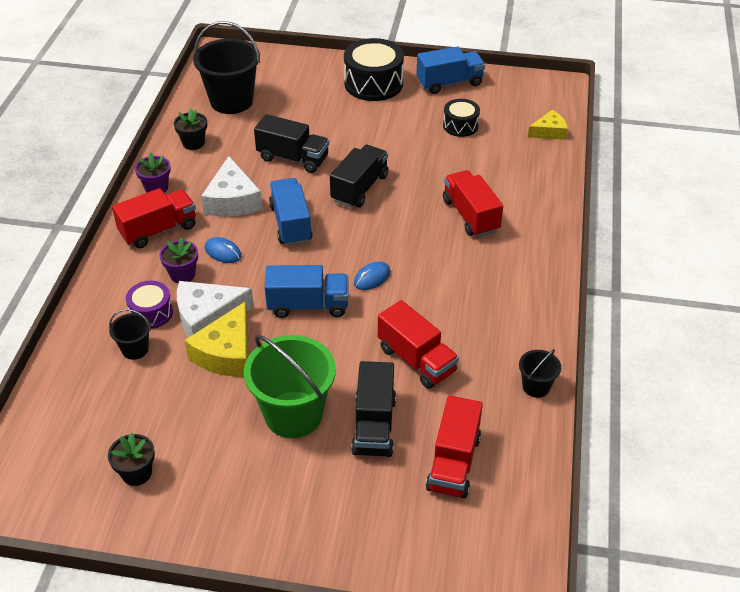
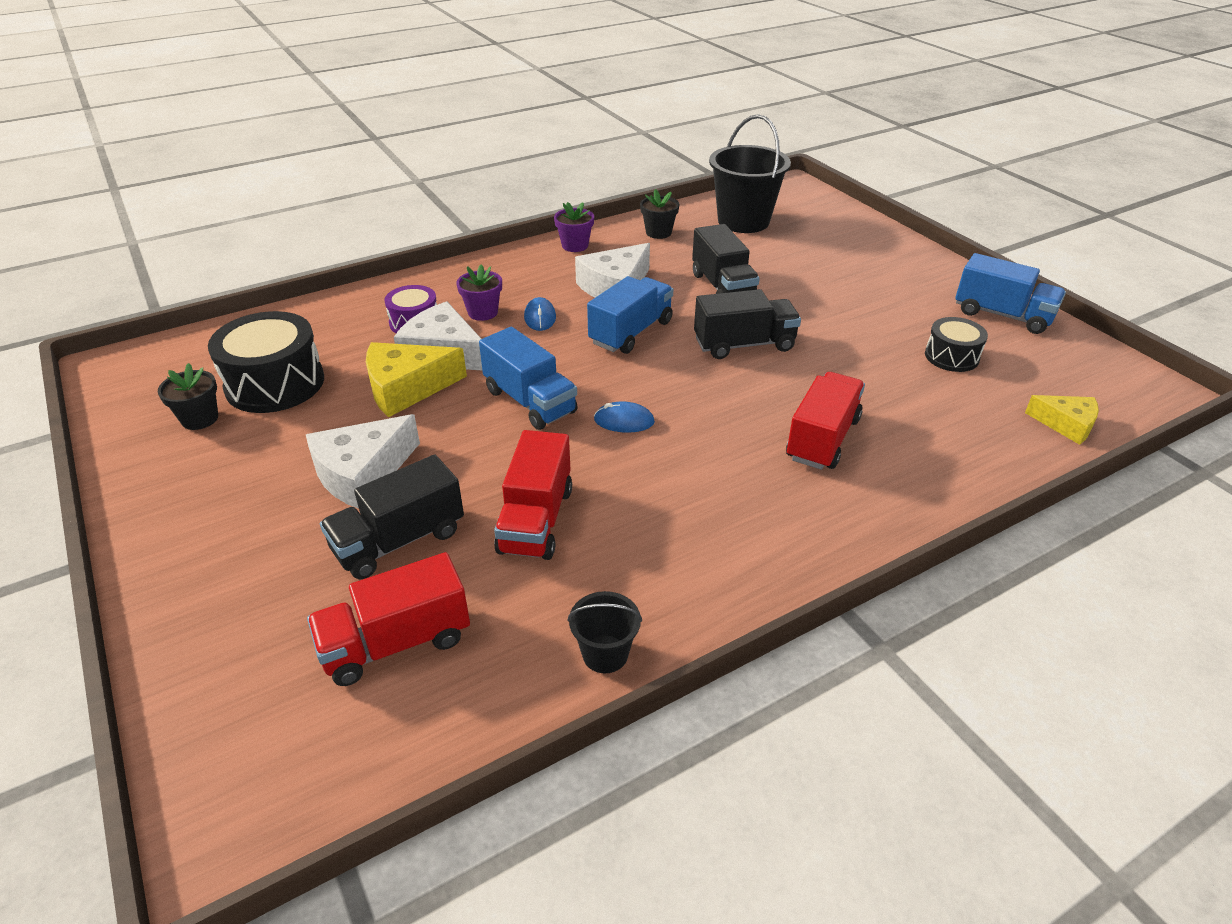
camera: 50 degrees right, 5 degrees down
(135, 349) = (359, 338): black bucket -> none
(158, 230) = (523, 273): red truck -> none
(293, 414) = (362, 473): green bucket -> white cheese
(373, 83) = (909, 274): black drum -> black drum (275, 383)

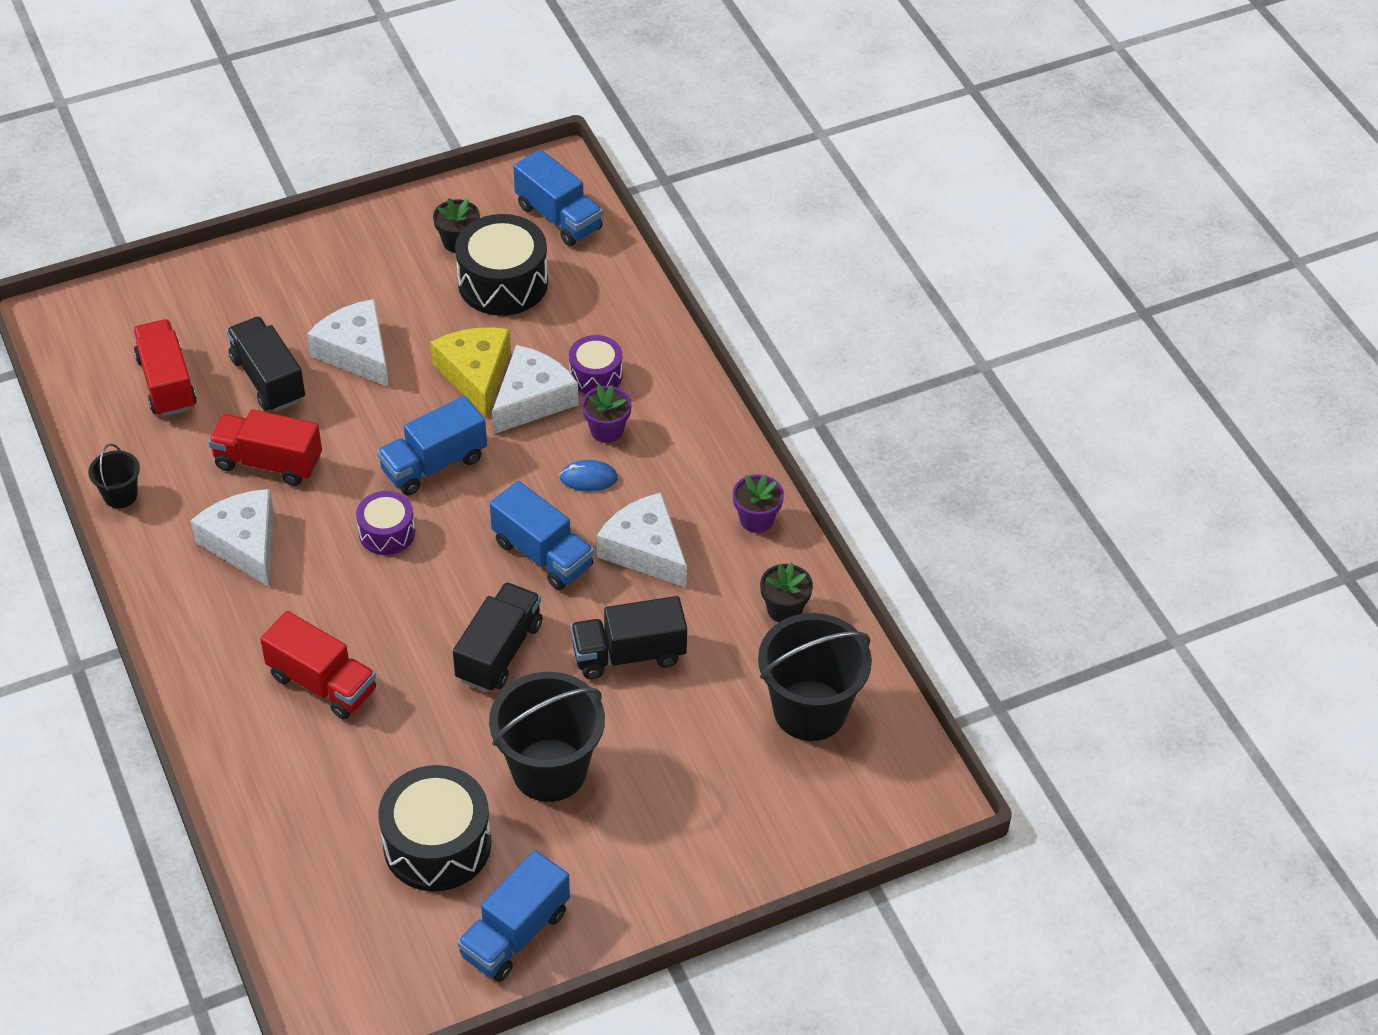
camera: 95 degrees right, 10 degrees up
(187, 358) = (558, 217): none -> blue truck
(624, 421) = (387, 532): blue mouse -> purple drum
(660, 521) = (244, 543): none -> white cheese
(744, 345) = (499, 652): black truck -> black truck turned 150 degrees counterclockwise
(849, 312) = (549, 770): none -> black bucket
(951, 356) = (437, 844): black drum -> black drum, size x1.75
(1066, 424) = (293, 904): yellow cheese -> none

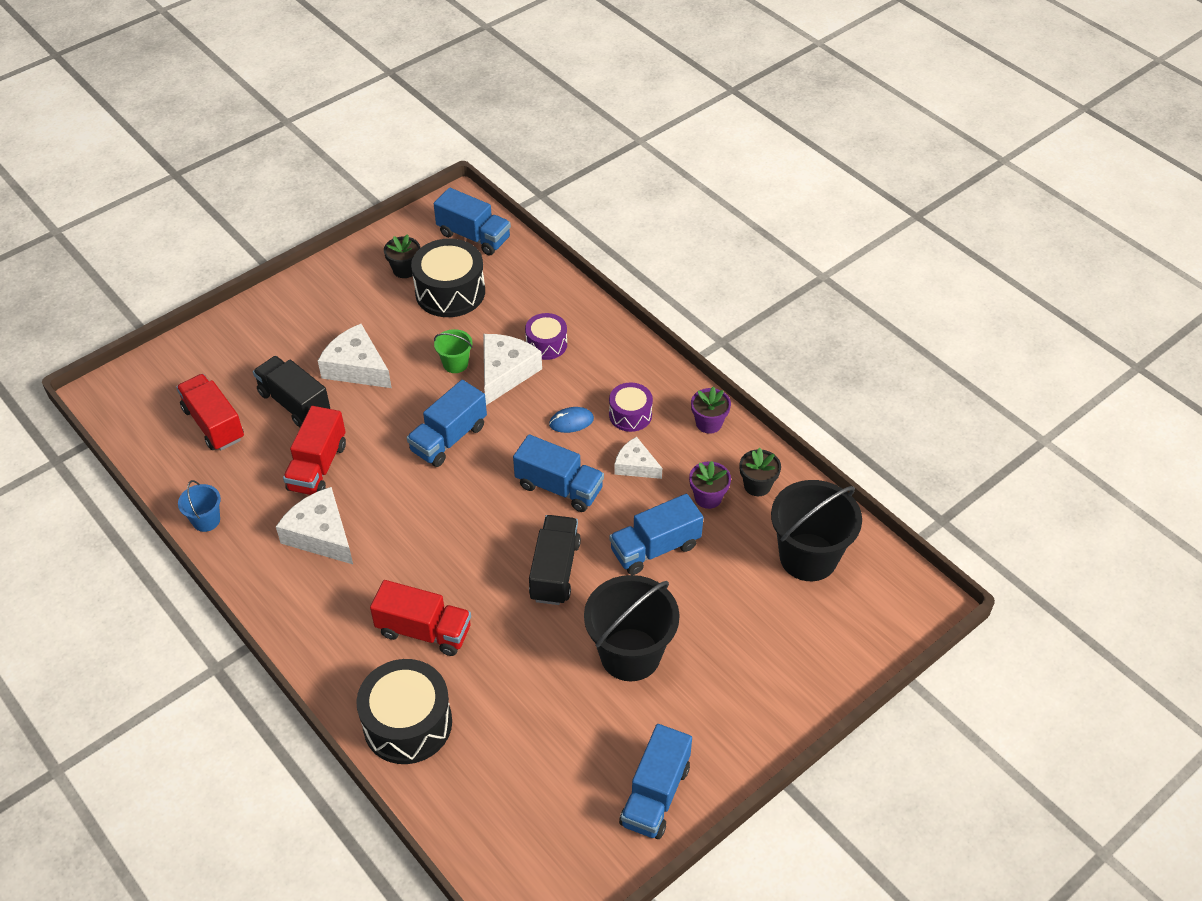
camera: 15 degrees left, 0 degrees up
(120, 495) = (206, 520): black bucket -> blue bucket
(268, 462) = (317, 467): red truck -> red truck turned 75 degrees counterclockwise
(387, 532) = (431, 499): purple drum -> purple drum (630, 415)
(437, 844) = (565, 738): black drum -> black drum (407, 723)
(476, 374) = (455, 364): yellow cheese -> green bucket
(607, 430) = (571, 383): purple flower pot -> purple flower pot (708, 497)
(629, 654) = (655, 548): black truck -> blue truck
(645, 550) = (635, 465): white cheese -> white cheese, size x0.62

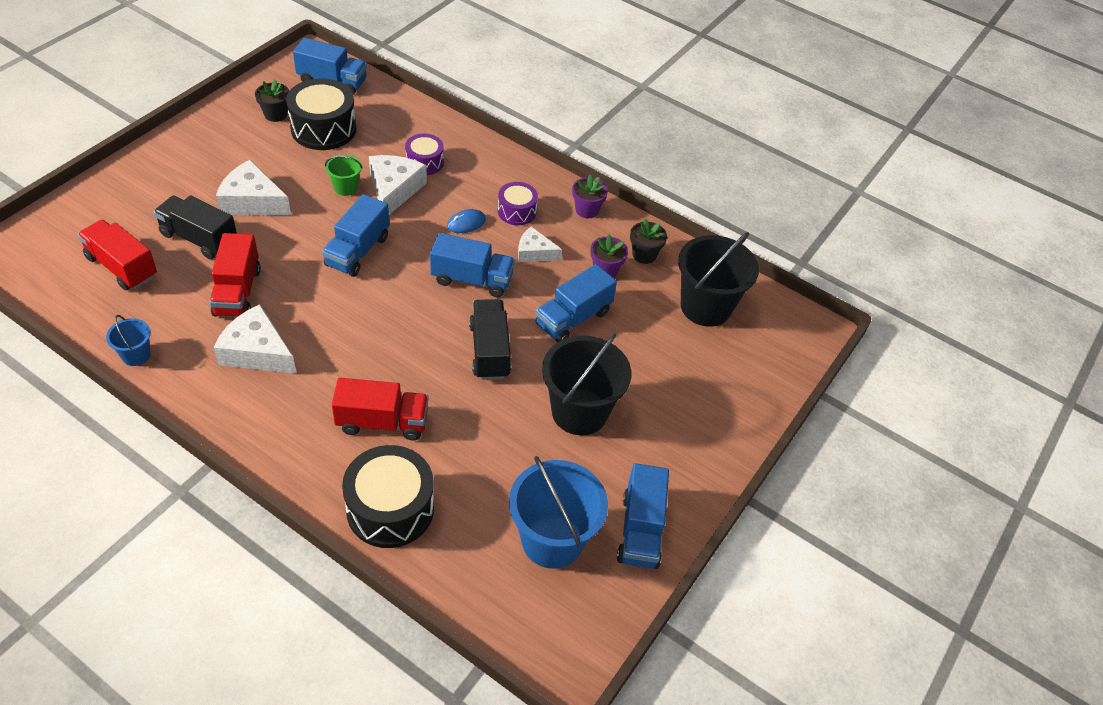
camera: 20 degrees left, 0 degrees up
(560, 787) = (552, 540): none -> blue bucket

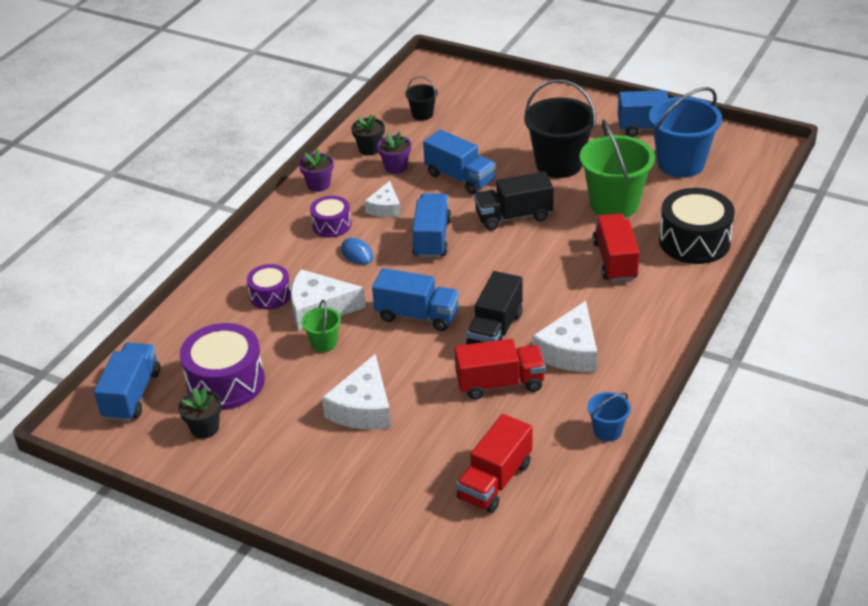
camera: 90 degrees left, 10 degrees down
(199, 239) = (434, 433): black truck -> black truck (495, 330)
(323, 129) = (226, 382): black drum -> purple drum
(486, 447) = (614, 204): none -> green bucket
(705, 307) = (422, 114): black bucket -> black bucket, size x0.48

